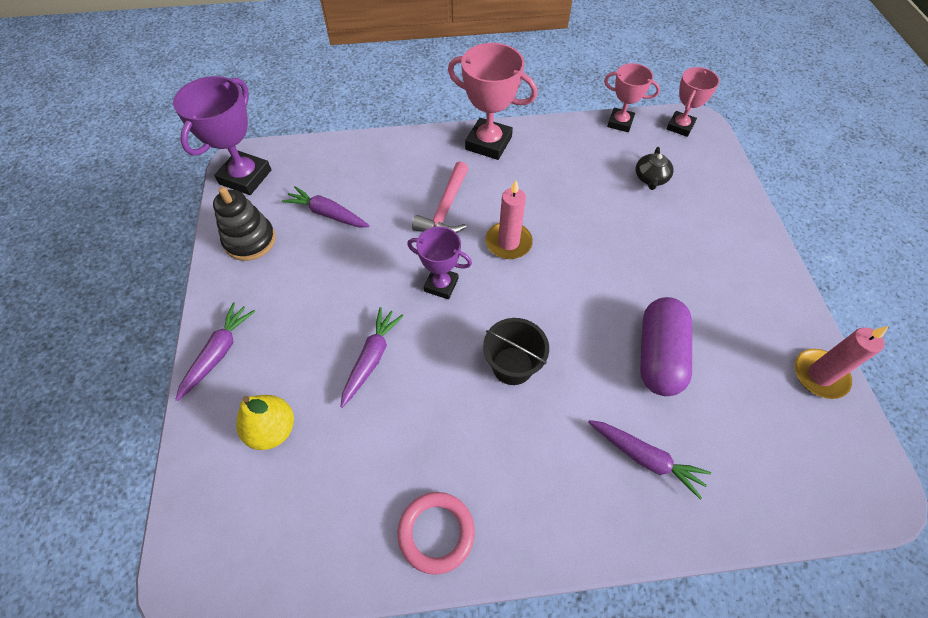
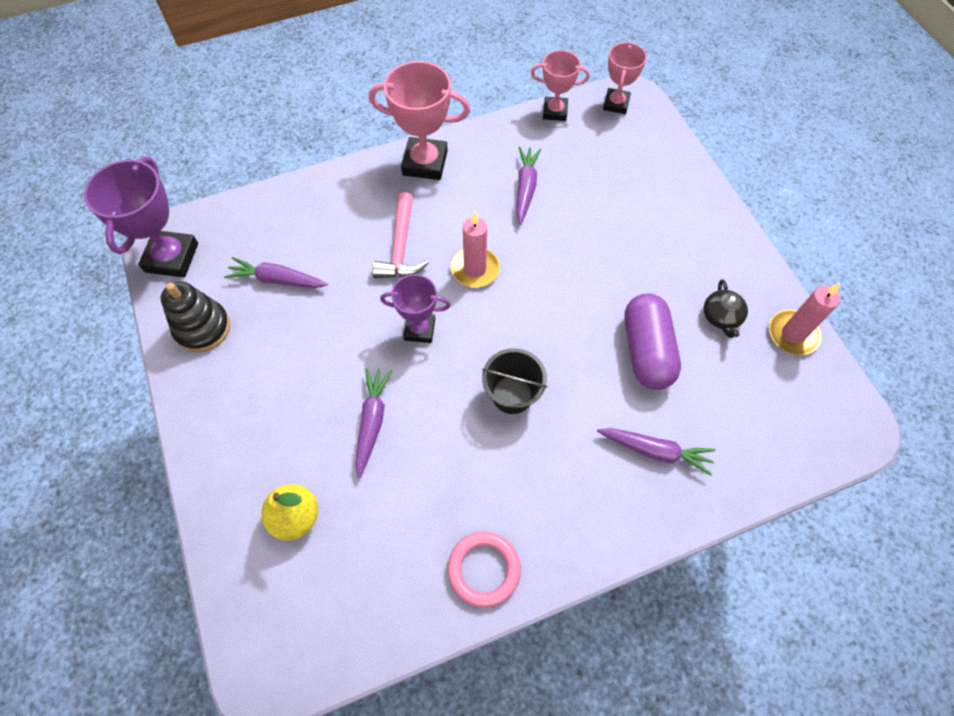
camera: 15 degrees left, 5 degrees up
(218, 353) = (212, 455): purple carrot -> purple carrot (525, 188)
(651, 178) = (599, 168): black teapot -> black teapot (721, 317)

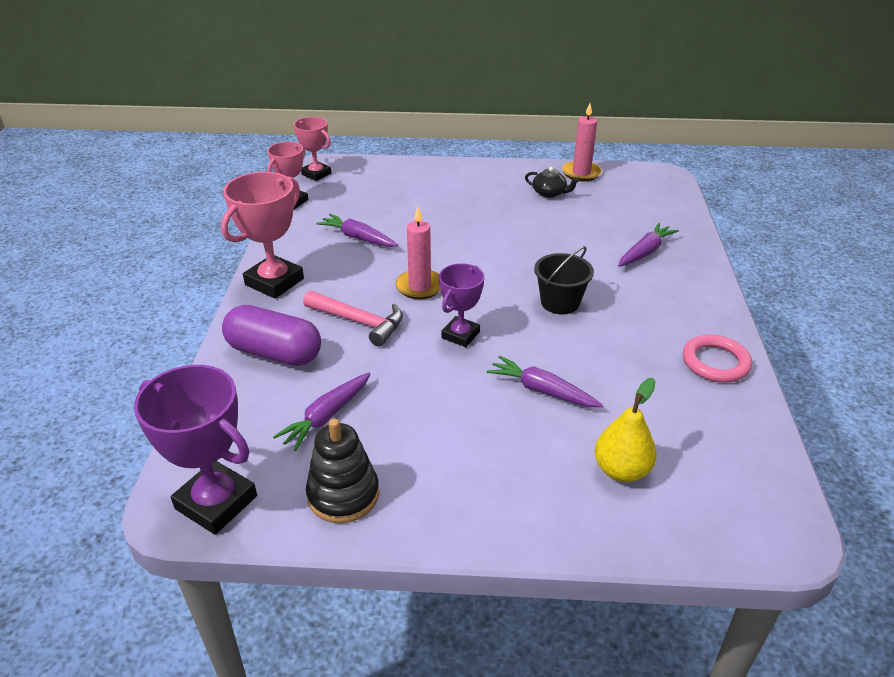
camera: 65 degrees left, 25 degrees down
(646, 350) = (558, 230): purple capsule -> purple capsule (274, 353)

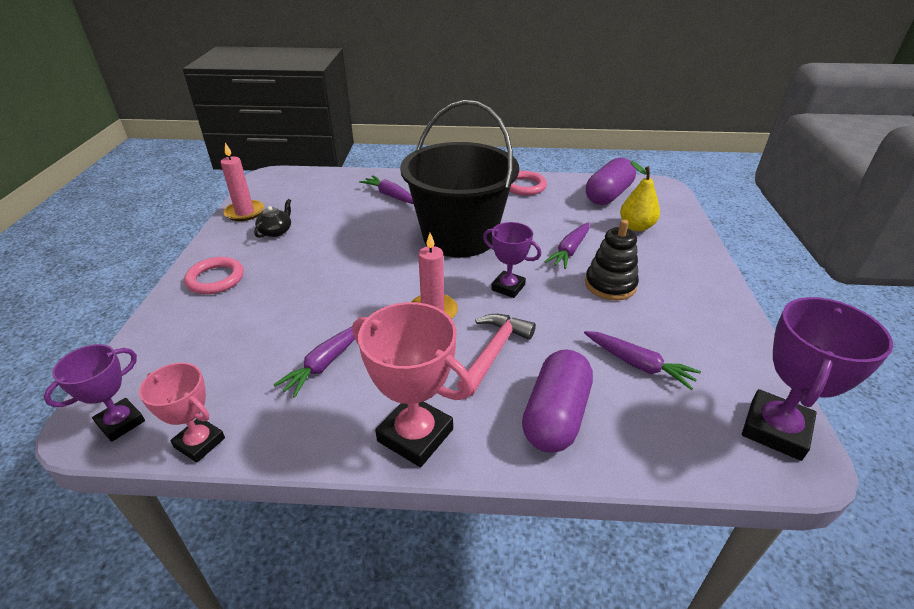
camera: 90 degrees left, 0 degrees up
(316, 174) = (121, 422): pink trophy -> purple trophy
(343, 495) = (721, 347): black stacking toy -> black stacking toy (610, 285)
(469, 177) = (215, 279): none -> pink ring
(560, 302) = (459, 237): black bucket -> black bucket, size x2.28
(720, 454) = (608, 195): none -> purple capsule

